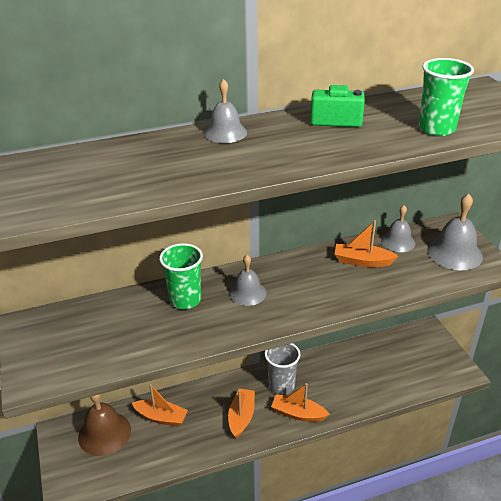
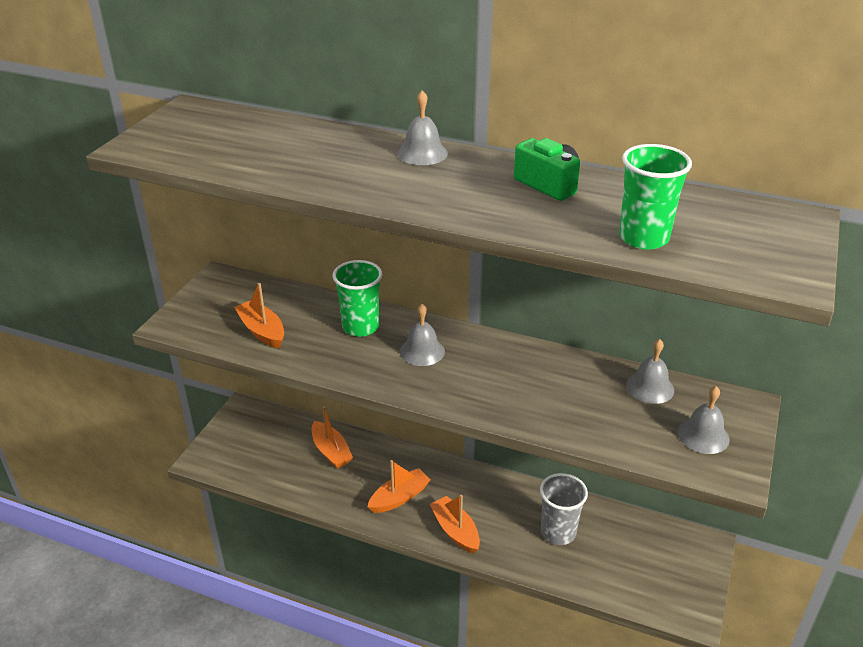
camera: 40 degrees right, 0 degrees up
(104, 433) = (273, 434): brown bell -> none
(281, 385) = (469, 494): grey cup -> grey cup (558, 532)
(362, 261) = (578, 385): orange boat -> orange boat (262, 331)
(454, 253) = (703, 435): grey bell -> grey bell, size x0.64

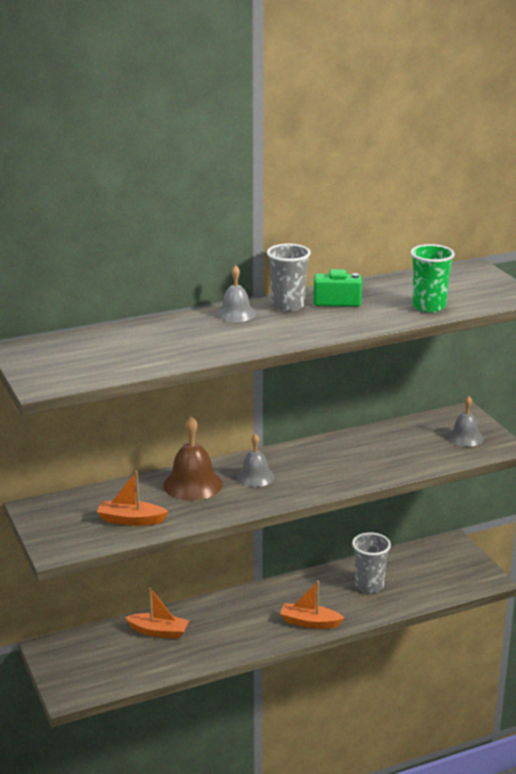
camera: 45 degrees left, 10 degrees down
(360, 327) = (192, 484): green cup -> brown bell
(399, 497) = (247, 628): orange boat -> none
(488, 167) = (288, 306): none -> grey cup
(650, 387) = (407, 429): grey bell -> none

